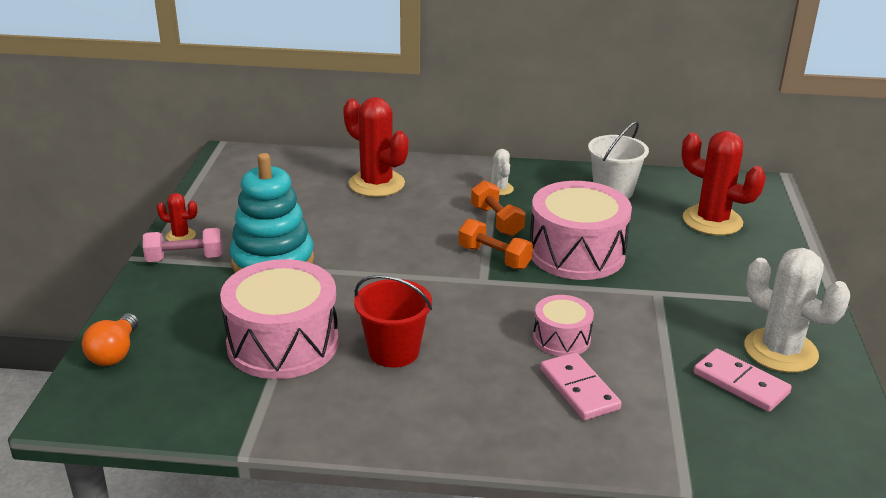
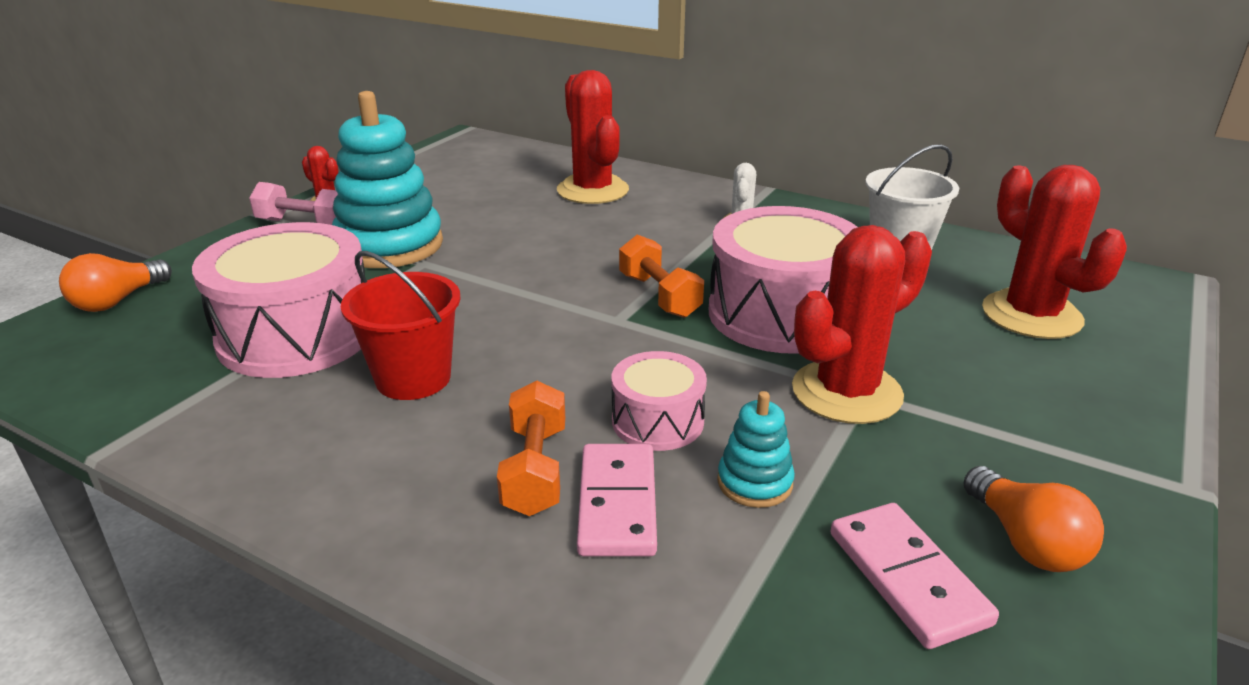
camera: 25 degrees right, 0 degrees up
(497, 221) = (703, 255): orange dumbbell -> orange dumbbell (535, 470)
(638, 358) = (754, 482): none -> turquoise stacking toy
(648, 294) = (846, 392): none -> red cactus
(780, 351) = (1026, 542): white cactus -> orange light bulb

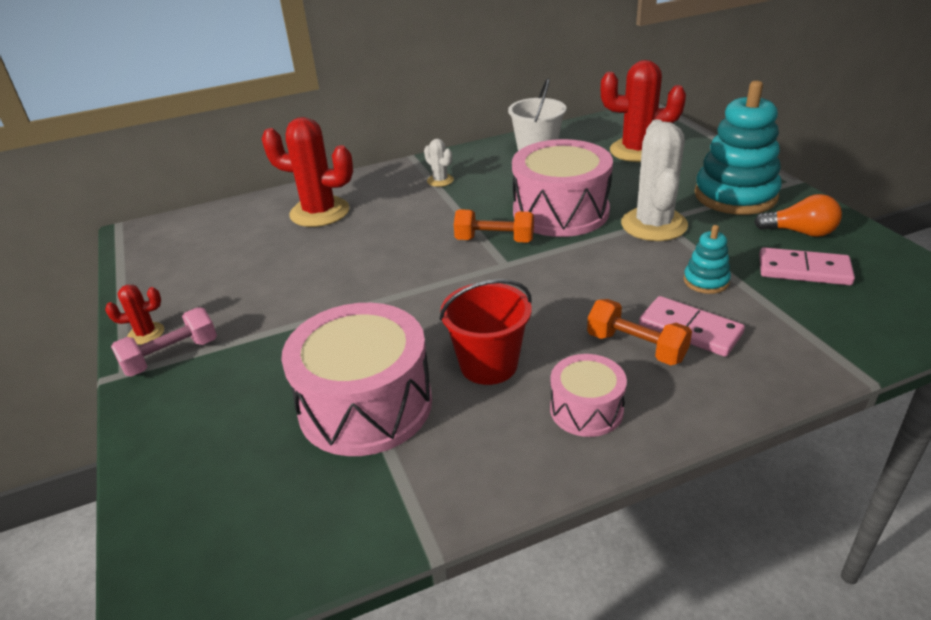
camera: 50 degrees left, 5 degrees up
(117, 301) = (168, 503): orange light bulb -> none
(389, 245) = (277, 322): turquoise stacking toy -> turquoise stacking toy (735, 196)
(657, 421) = (626, 289): pink drum -> pink drum (586, 409)
(846, 392) = (654, 225): red cactus -> white cactus

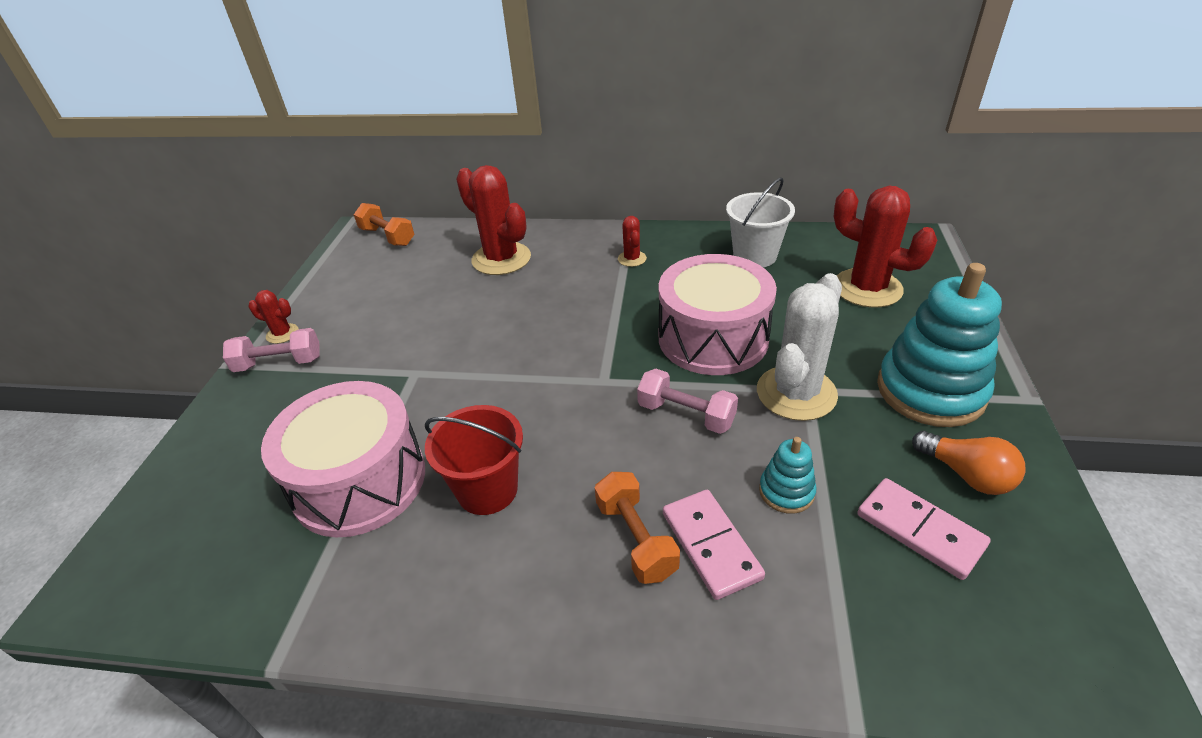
camera: 30 degrees right, 5 degrees up
(440, 180) = (632, 259): white cactus -> red cactus
(494, 240) = (619, 348): orange dumbbell -> orange dumbbell (387, 237)
(586, 409) = (523, 587): pink drum -> none
(591, 263) = (686, 414): none -> pink dumbbell

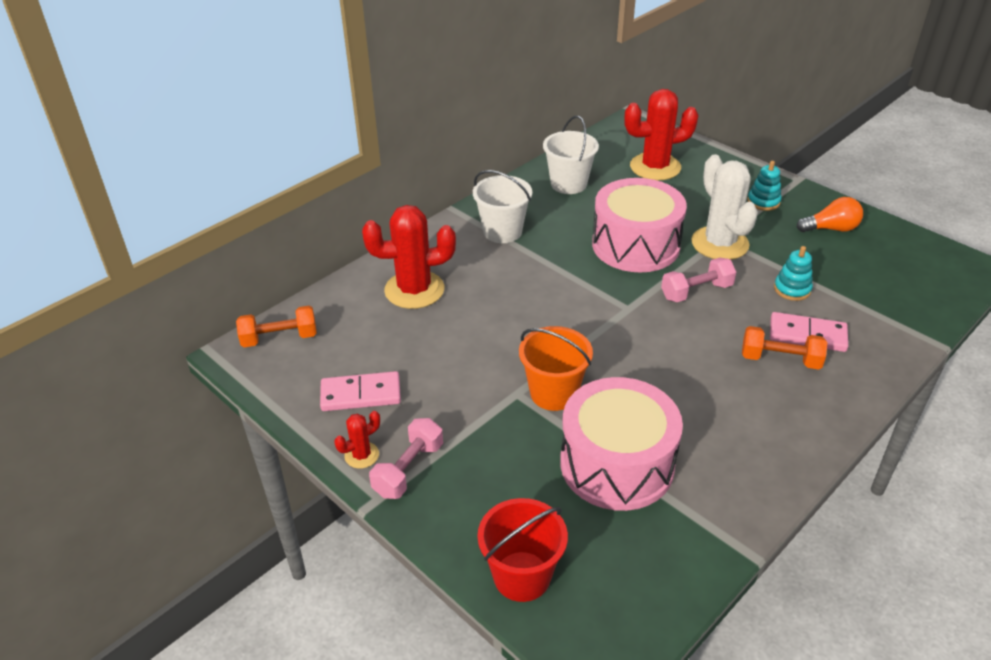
camera: 55 degrees left, 0 degrees up
(431, 393) = (553, 393): none -> orange bucket
(487, 490) = (684, 403): red bucket -> red bucket (522, 576)
(632, 259) = (502, 231): red cactus -> white bucket
(920, 530) = (853, 263): pink domino -> pink domino (361, 394)
(930, 391) = (763, 202): turquoise stacking toy -> turquoise stacking toy, size x0.47

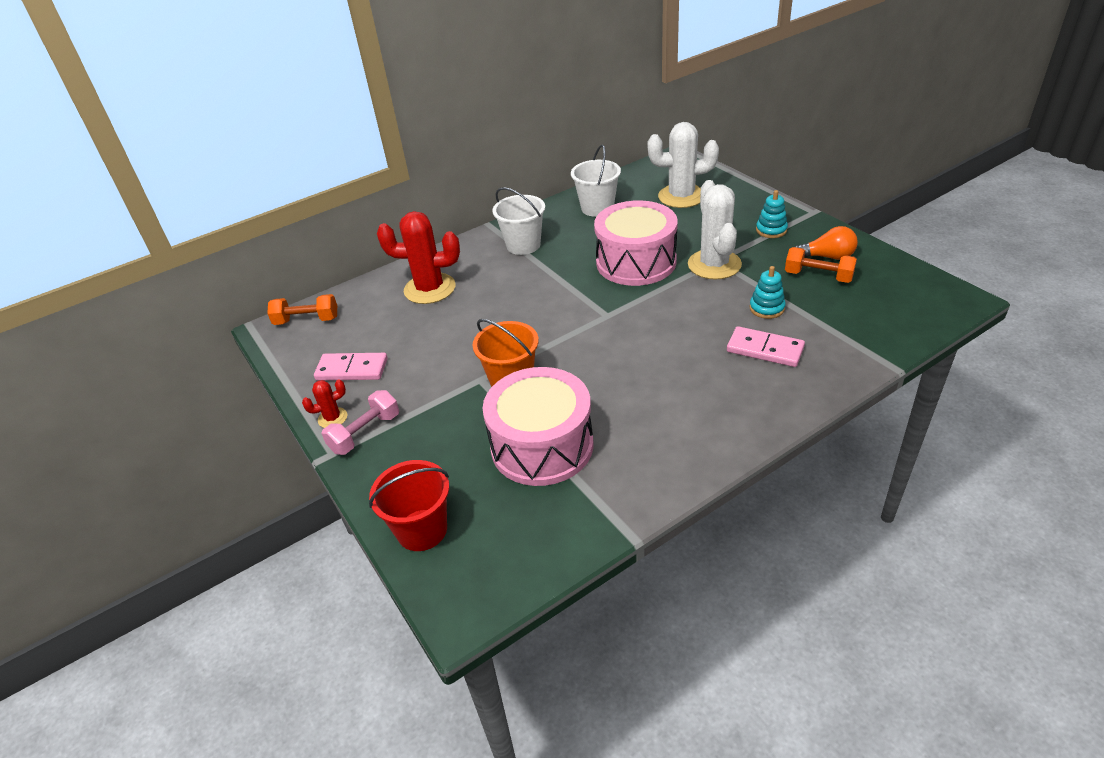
camera: 15 degrees right, 0 degrees up
(655, 167) = (681, 196): red cactus -> white cactus
(696, 291) = (675, 305): pink dumbbell -> none
(780, 359) = (729, 369): orange dumbbell -> orange dumbbell (818, 276)

